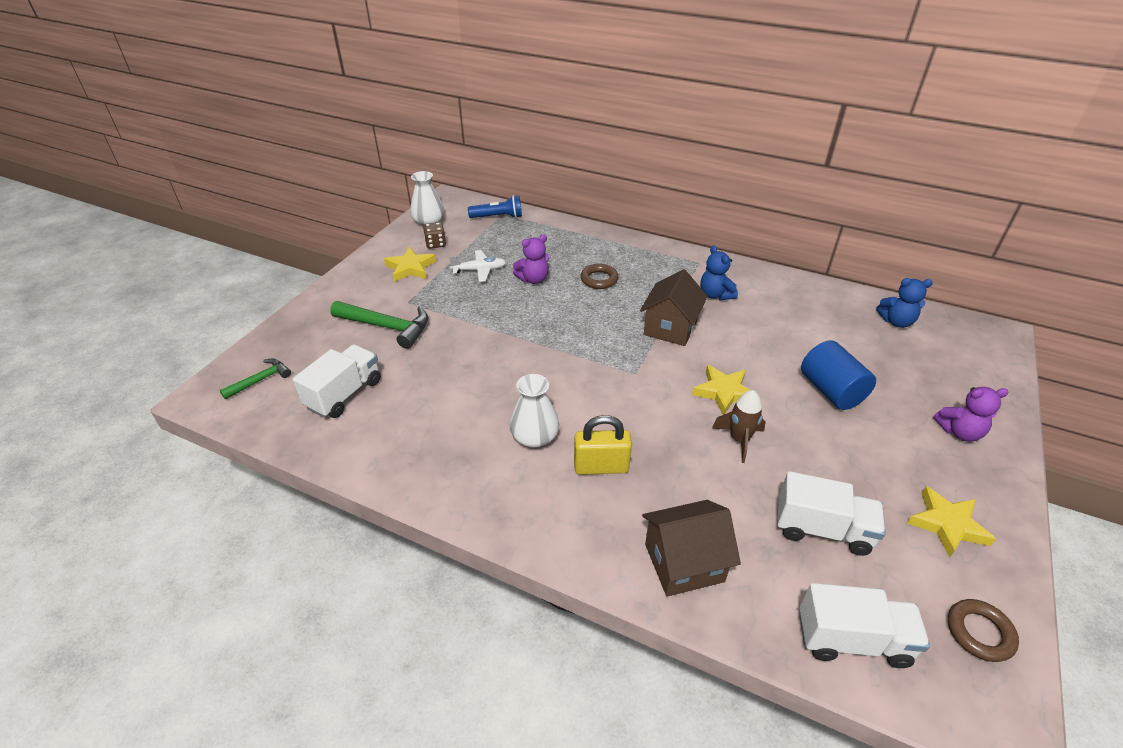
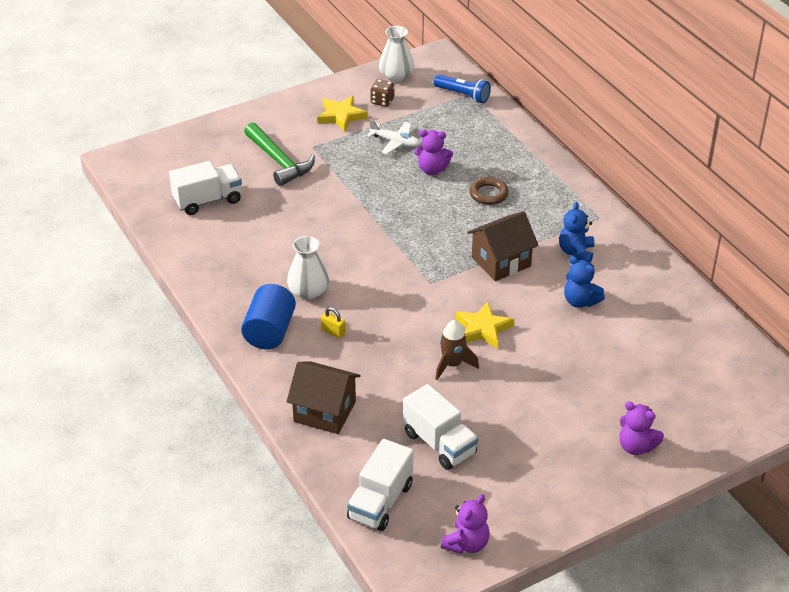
camera: 35 degrees right, 0 degrees up
(260, 380) = (161, 164): green hammer -> none
(601, 466) = (333, 332): yellow padlock -> yellow padlock, size x0.54
(831, 391) = (572, 369): blue cylinder -> blue cylinder (270, 331)
(852, 639) = (380, 502): white truck -> white truck turned 75 degrees clockwise
(896, 322) = (714, 349): blue teddy bear -> blue teddy bear (580, 301)
(947, 524) = (533, 488): yellow star -> none
(979, 632) = (466, 544): brown ring -> purple teddy bear

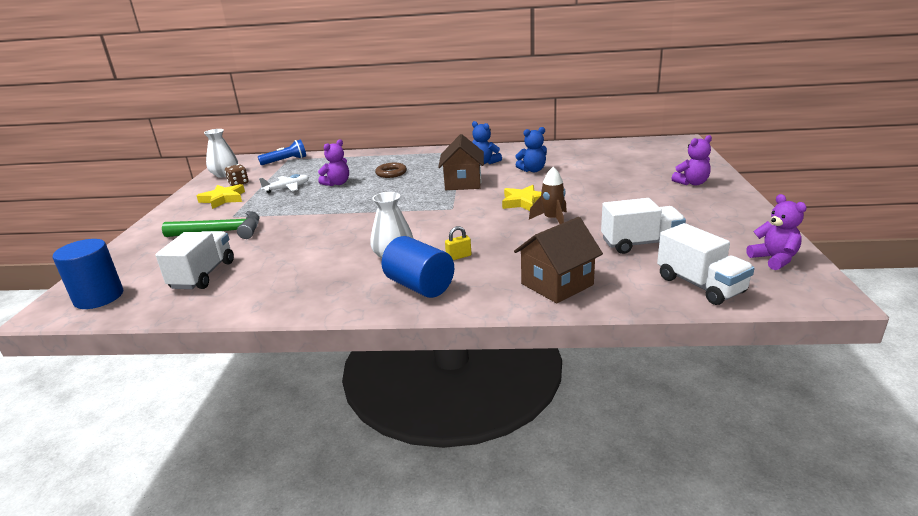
camera: 55 degrees left, 15 degrees down
(146, 170) = (99, 297): none -> blue cylinder

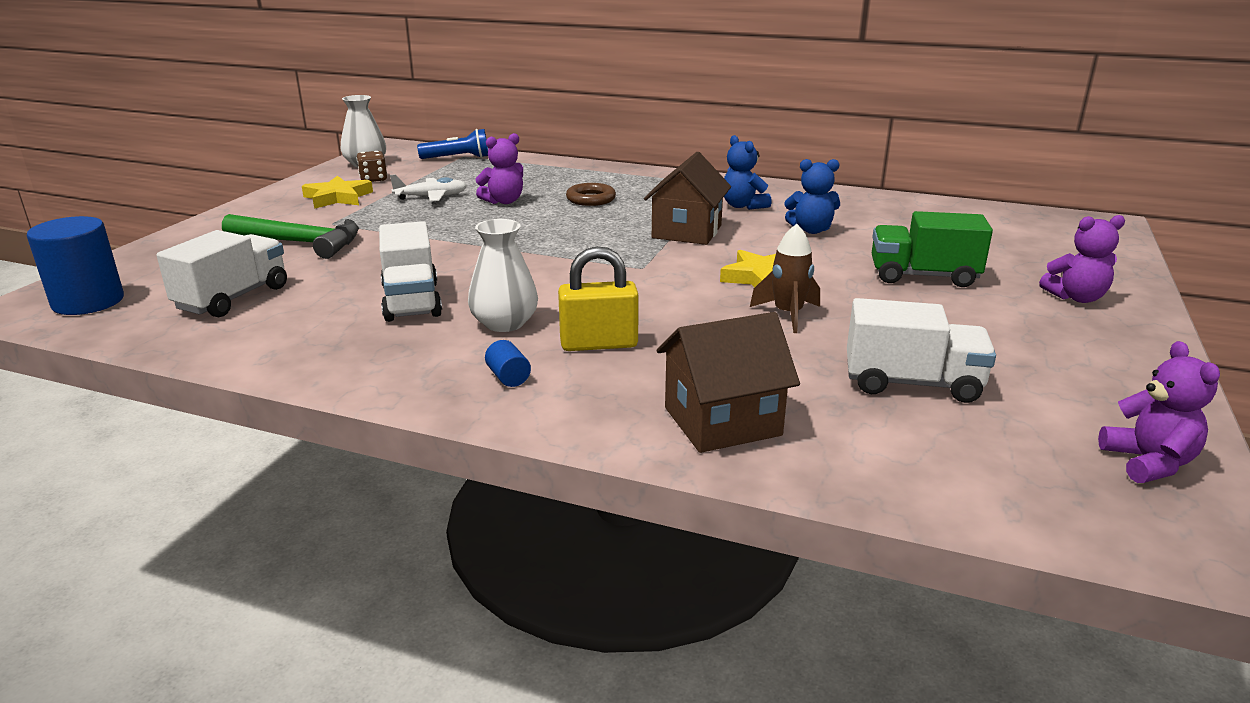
camera: 15 degrees right, 0 degrees up
(420, 286) = (508, 377): blue cylinder -> blue cylinder, size x0.44
(458, 257) = (599, 344): yellow padlock -> yellow padlock, size x1.86
(609, 185) = (923, 276): none -> green truck
(700, 285) = (973, 478): white truck -> white truck (411, 301)

